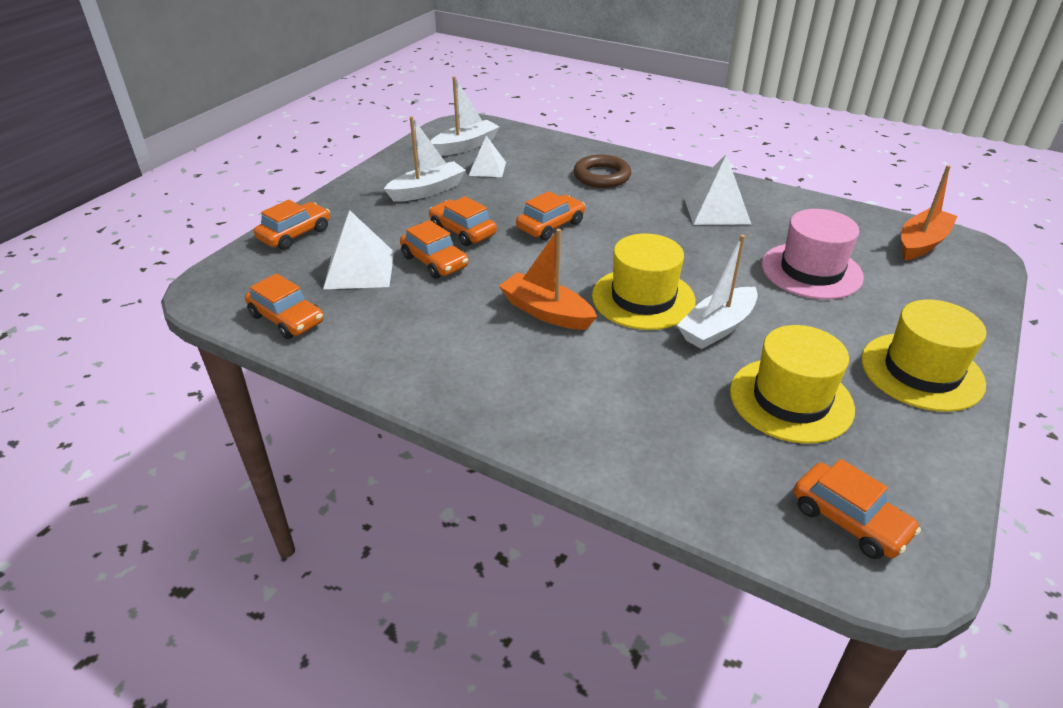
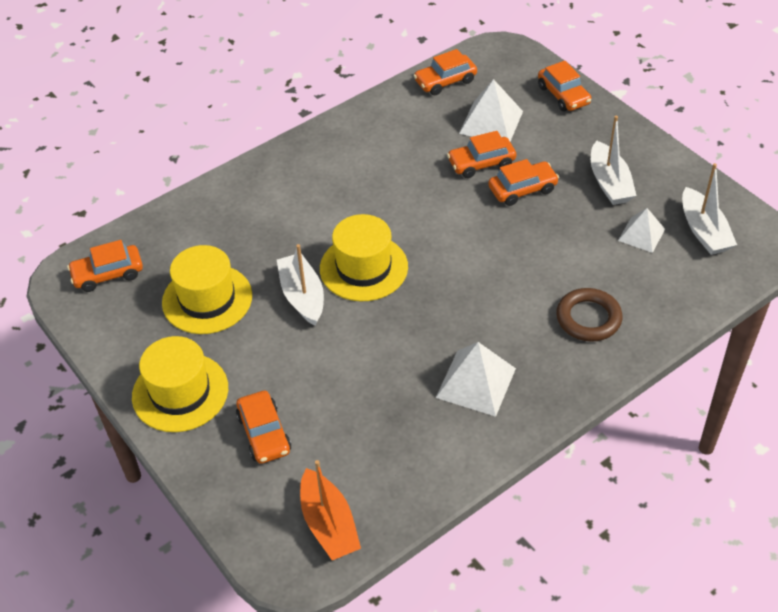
camera: 115 degrees right, 10 degrees up
(546, 312) = (379, 207): orange boat -> none
(550, 225) = (505, 247): orange car -> orange car (264, 434)
(811, 271) = (336, 400): pink hat -> none

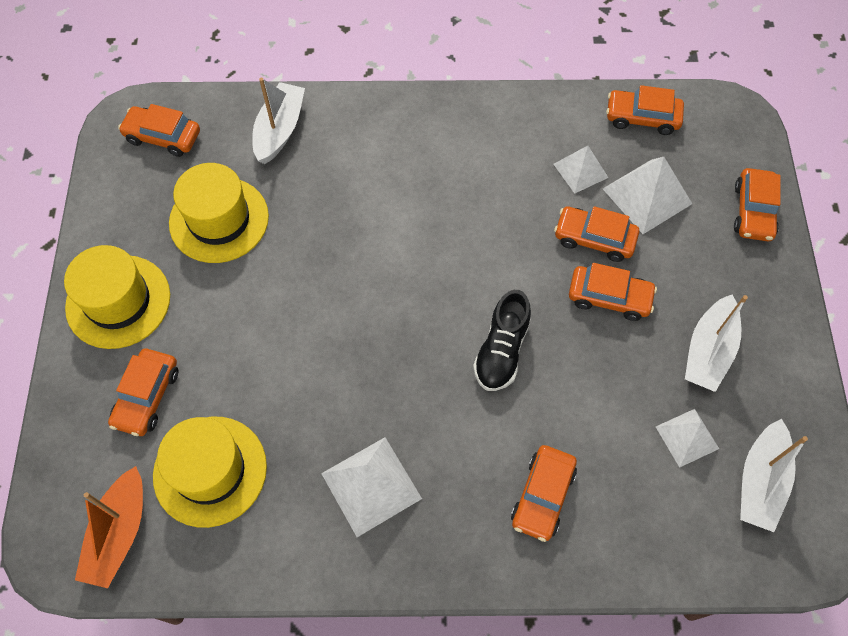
camera: 35 degrees right, 15 degrees up
(302, 296) = (300, 274): white boat -> white boat (279, 130)
(363, 268) = (379, 282): yellow hat -> yellow hat (210, 471)
(435, 131) = (580, 170): none -> white pyramid
(484, 258) = (501, 351): none -> black shoe
(588, 318) = (542, 496): brown ring -> orange car

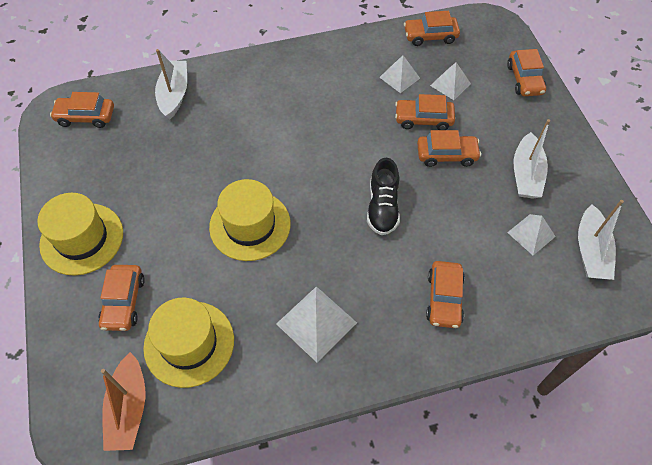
camera: 15 degrees left, 5 degrees down
(219, 220) = (145, 164): yellow hat -> yellow hat (250, 225)
(647, 196) = (450, 84): white pyramid -> white pyramid, size x0.64

